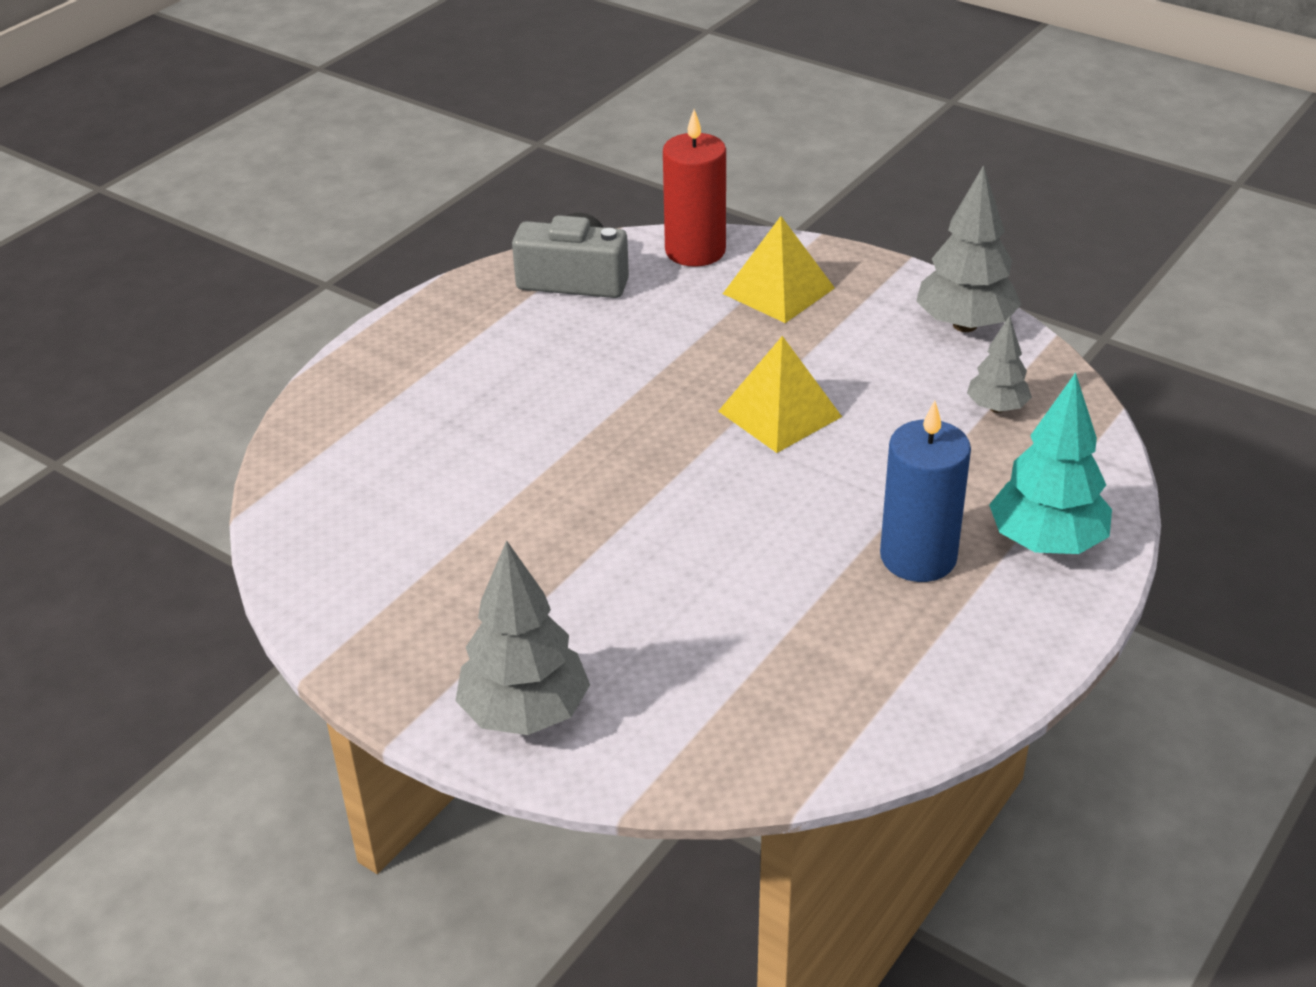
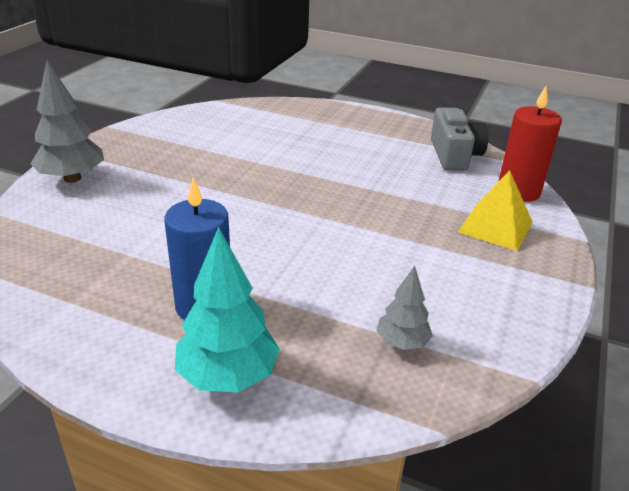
camera: 75 degrees right, 5 degrees down
(779, 414) = (350, 236): yellow pyramid -> none
(965, 325) = (512, 320): grey tree -> none

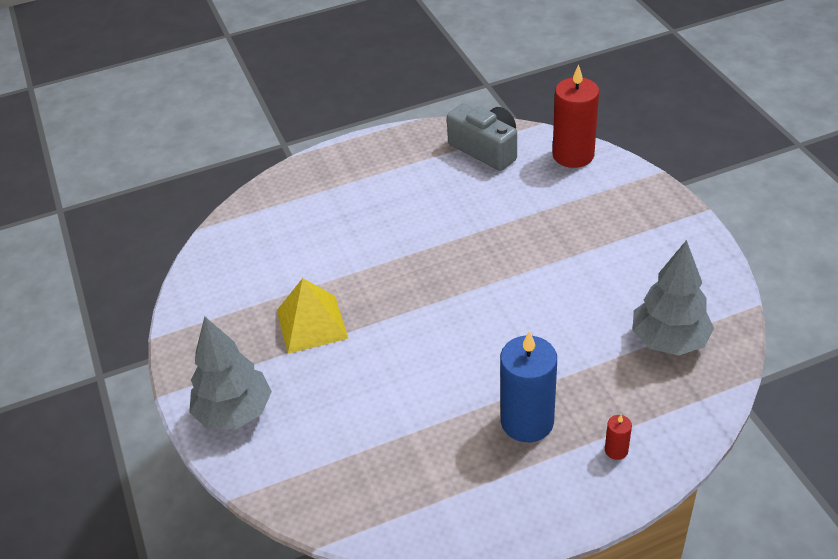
camera: 40 degrees left, 10 degrees up
(228, 376) = (616, 450): turquoise tree -> red candle
(402, 342) = (669, 341): grey tree -> grey tree, size x1.72
(495, 227) = (600, 202): yellow pyramid -> yellow pyramid (312, 324)

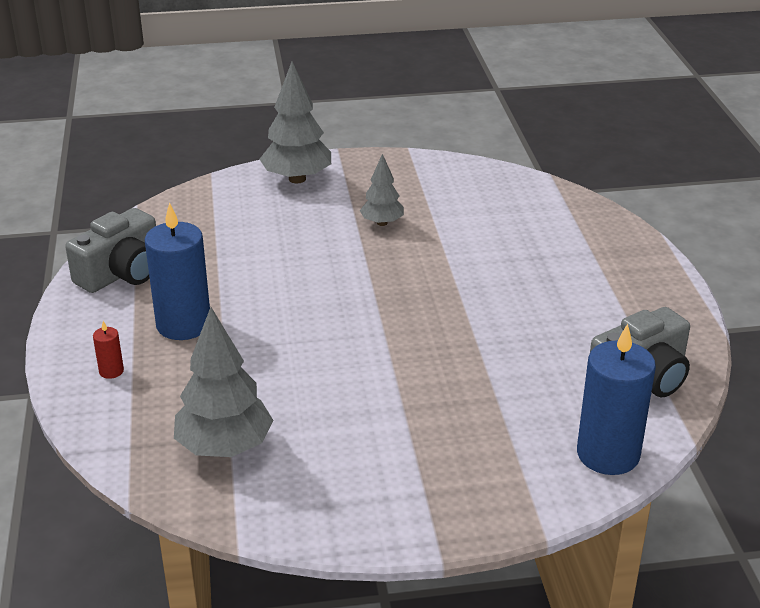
camera: 100 degrees right, 10 degrees down
(312, 324) = (382, 223): yellow pyramid -> grey tree
(461, 505) = (122, 273): none -> grey camera
(573, 155) = (608, 454): red candle -> blue candle

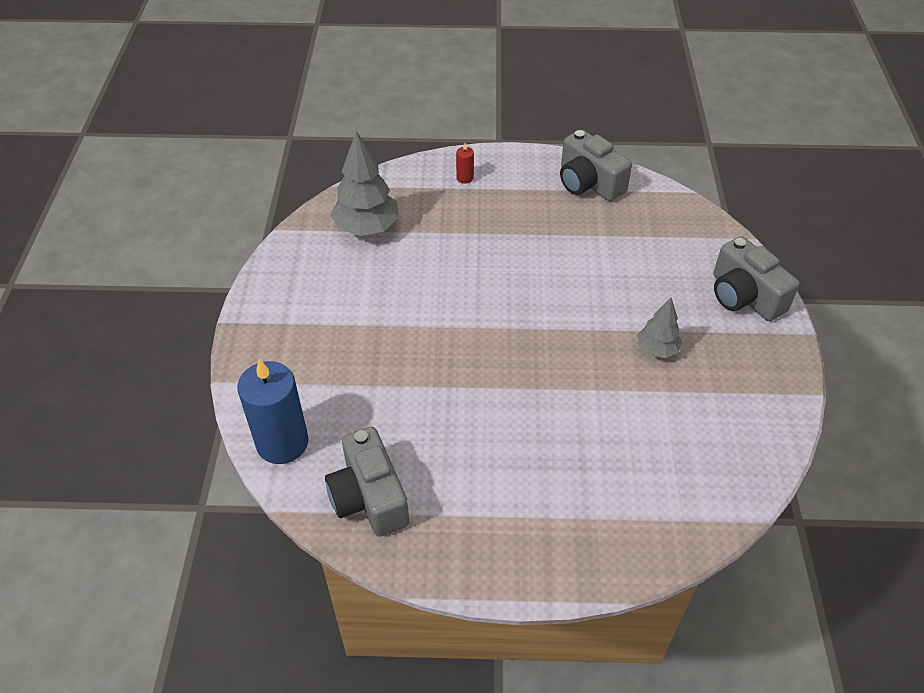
camera: 100 degrees right, 15 degrees up
(183, 324) = (513, 213): blue candle -> none
(297, 179) = (744, 296): grey tree -> grey camera

